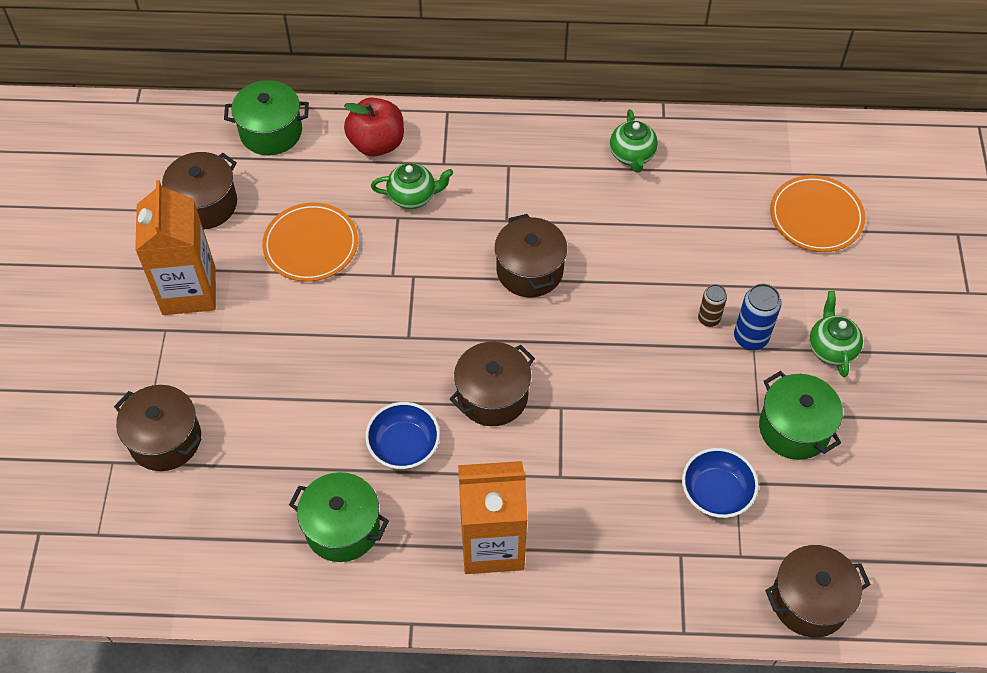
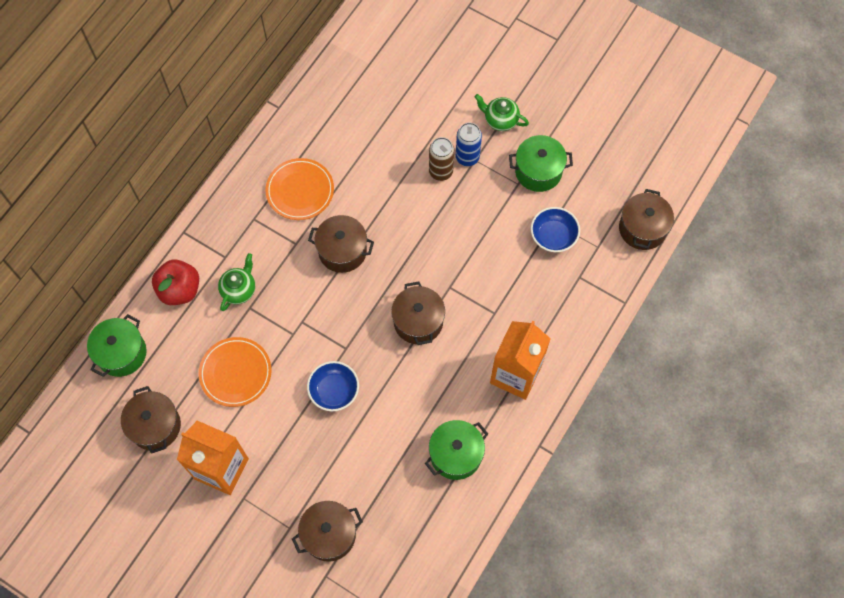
camera: 60 degrees left, 10 degrees up
(404, 446) = (421, 391): blue bowl -> blue bowl (334, 391)
(632, 155) = (295, 143): green teapot -> none
(709, 319) = (441, 171): brown can -> brown can, size x1.54
(816, 216) = (408, 70): orange plate -> orange plate (300, 191)

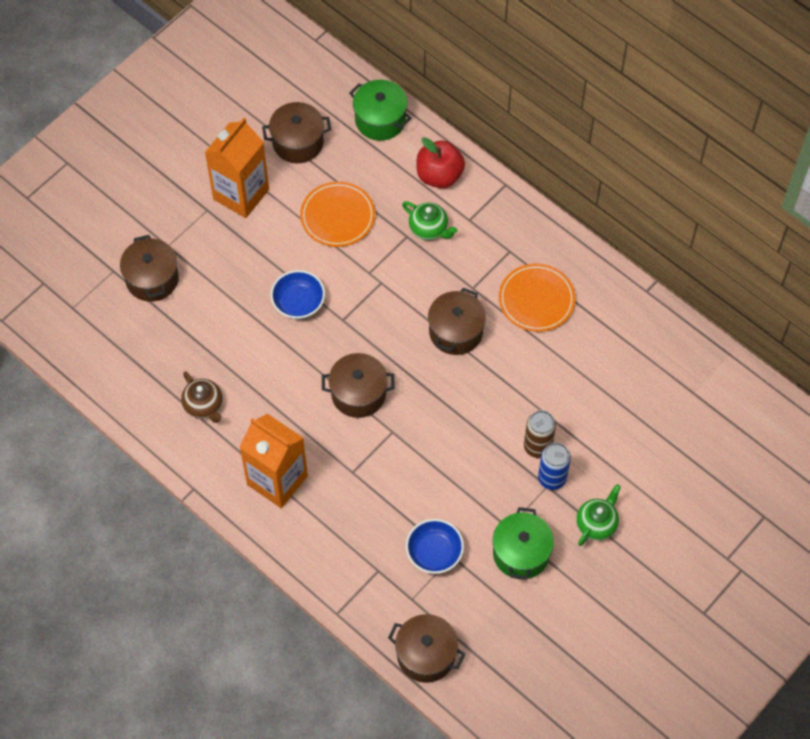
camera: 100 degrees right, 5 degrees down
(455, 454) = (204, 406): green pot -> brown teapot

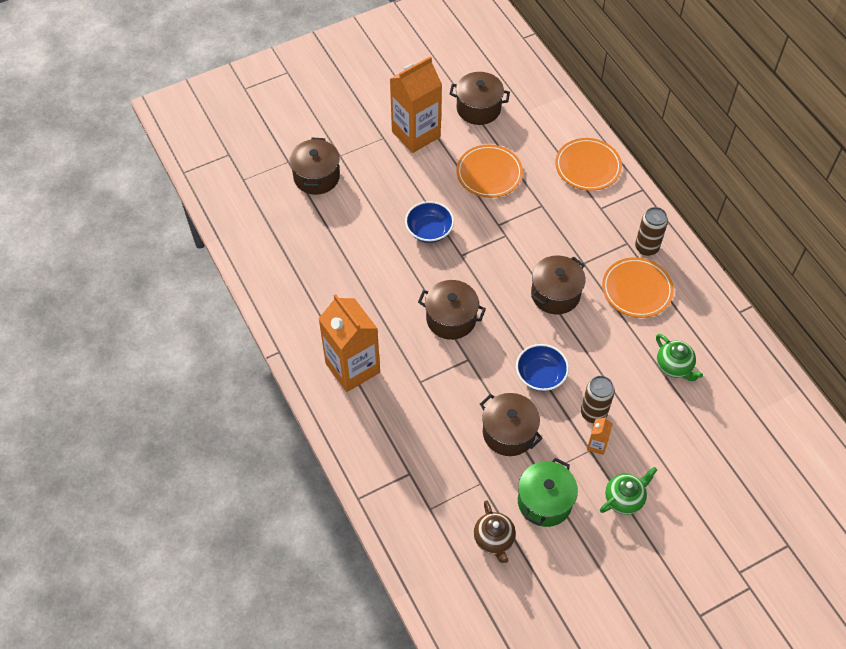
camera: 20 degrees right, 5 degrees down
(204, 406) = (316, 288): brown teapot -> brown teapot (494, 539)
(380, 120) = (554, 110): green pot -> none
(426, 655) = (423, 563): brown pot -> brown pot (509, 433)
(429, 229) = (563, 205): green teapot -> green teapot (674, 366)
(434, 553) = (465, 475): blue bowl -> blue bowl (540, 375)
(439, 175) = (588, 166): red apple -> orange plate
(531, 249) = (646, 247): none -> brown can
(552, 478) = (597, 445): blue can -> orange carton

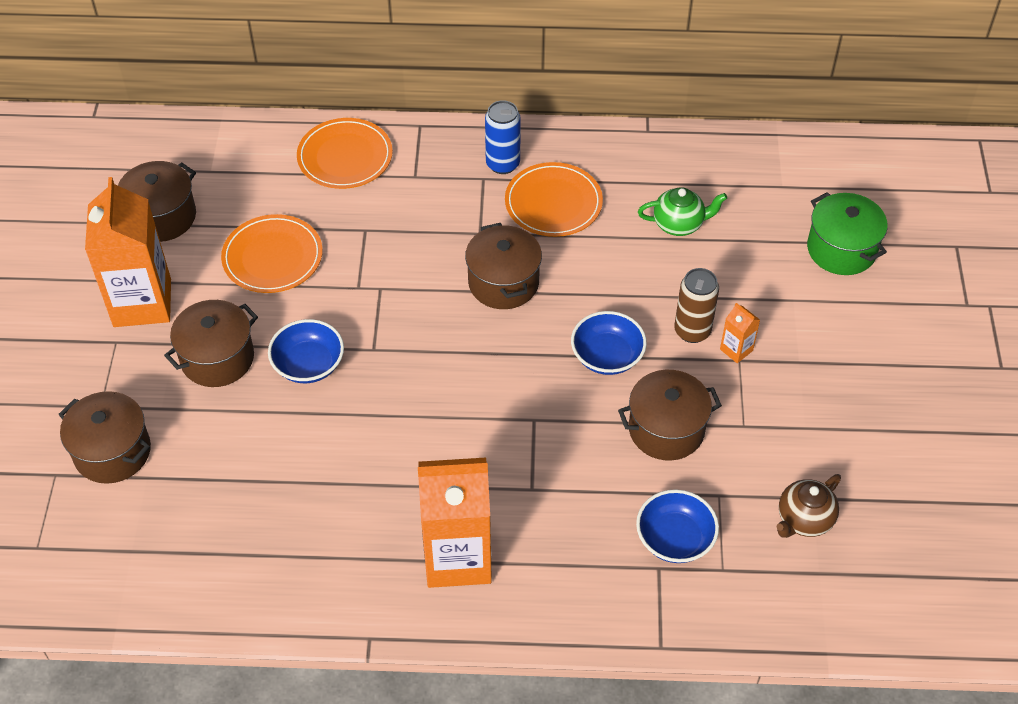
camera: 60 degrees left, 5 degrees down
(434, 473) = (675, 539): none -> blue bowl
(451, 319) = (461, 408): brown pot -> brown pot (217, 358)
(494, 539) = (804, 520): brown teapot -> brown teapot turned 120 degrees clockwise
(544, 501) = (781, 440): green pot -> green pot (841, 249)
(624, 499) = (821, 360): green teapot -> none
(646, 247) = (502, 164): brown can -> blue can

